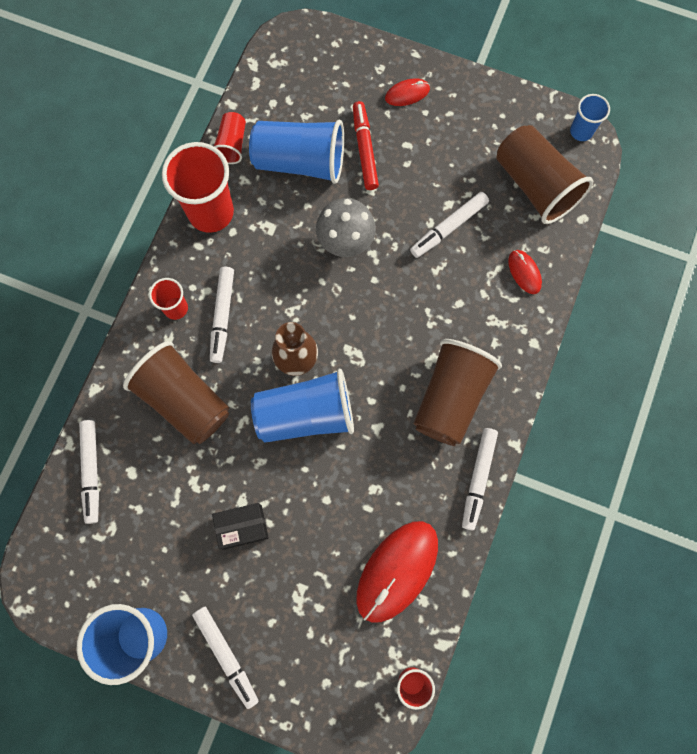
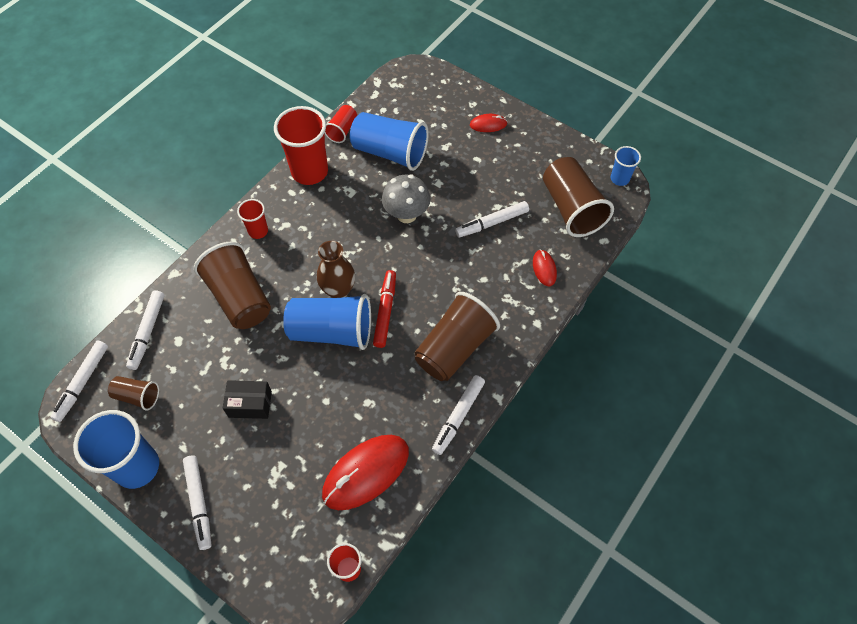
camera: 15 degrees right, 15 degrees down
(110, 552) = (137, 396): none -> brown cup
(222, 316) = (292, 245): white marker -> white marker (82, 383)
(365, 149) = (443, 155): red marker -> red marker (385, 311)

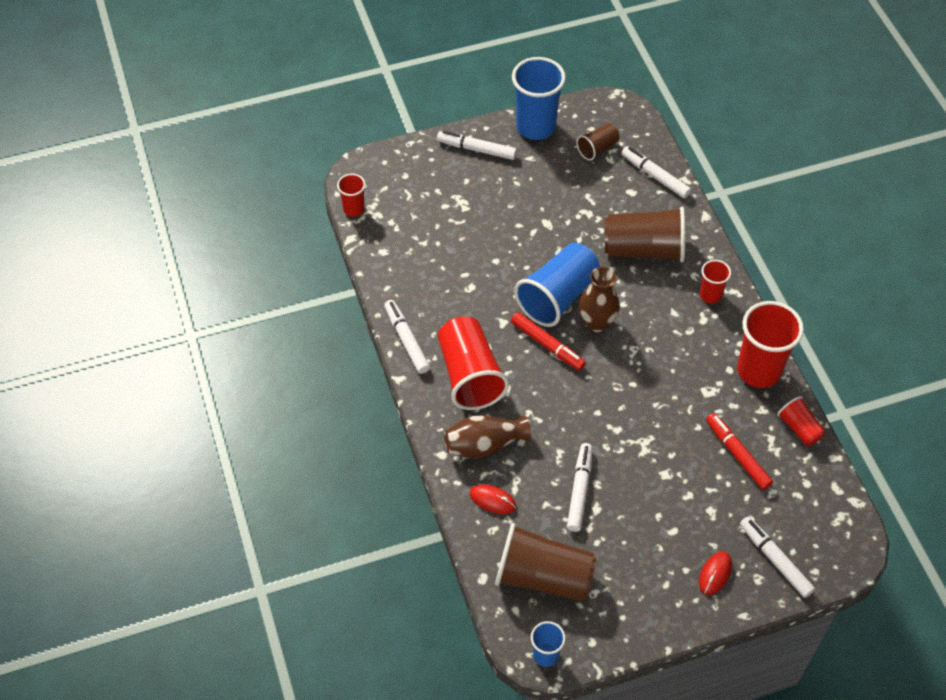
camera: 125 degrees right, 5 degrees down
(82, 383) = (636, 121): white marker -> white marker (775, 560)
(250, 404) = (533, 212): black box -> none
(366, 472) = (414, 255): red mouse -> none
(390, 152) = (737, 454): blue cup -> red marker
(406, 215) = (644, 422): grey mushroom -> none
(454, 348) = (470, 375): brown cup -> red cup
(506, 300) = (484, 445): none -> brown vase

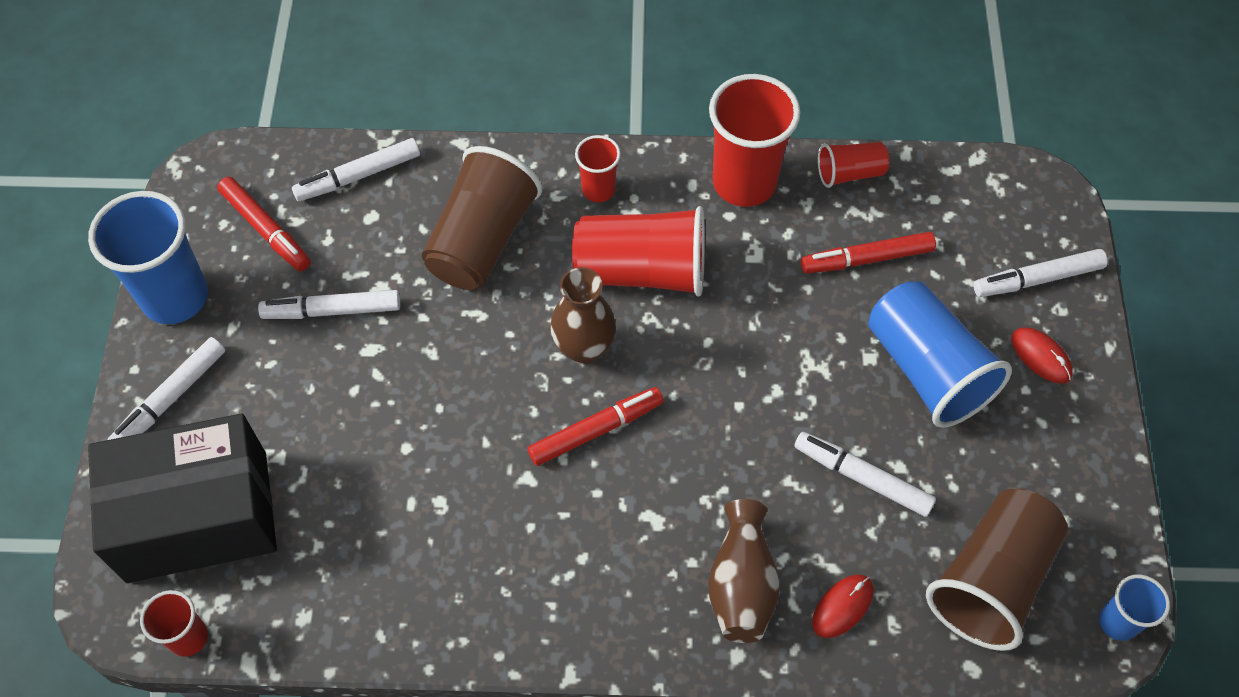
camera: 70 degrees left, 5 degrees up
(406, 340) = (500, 638): white marker -> white marker (332, 310)
(417, 187) = (197, 516): none -> black box
(470, 375) = (606, 562): red cup -> red cup (642, 271)
(558, 297) = (514, 384): blue cup -> blue cup (927, 370)
(597, 148) = (266, 229): brown cup -> red marker

